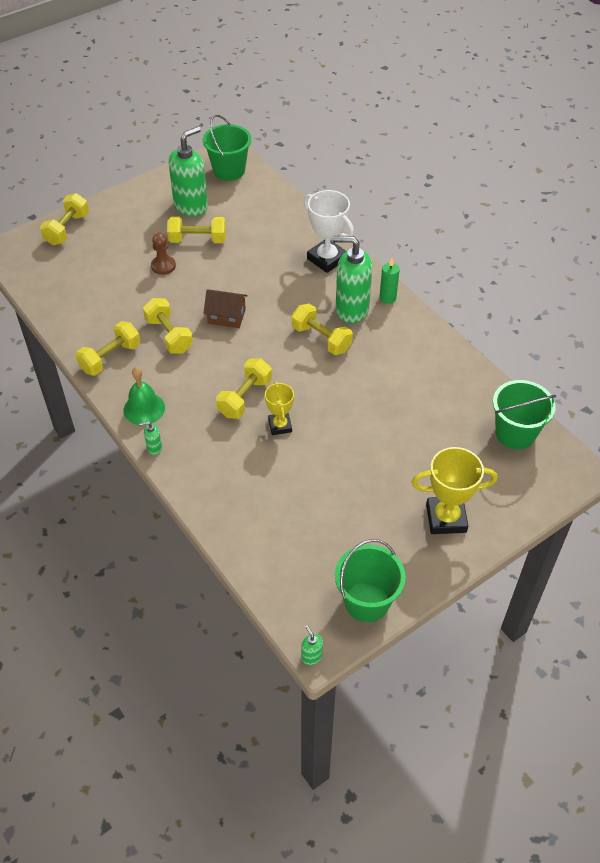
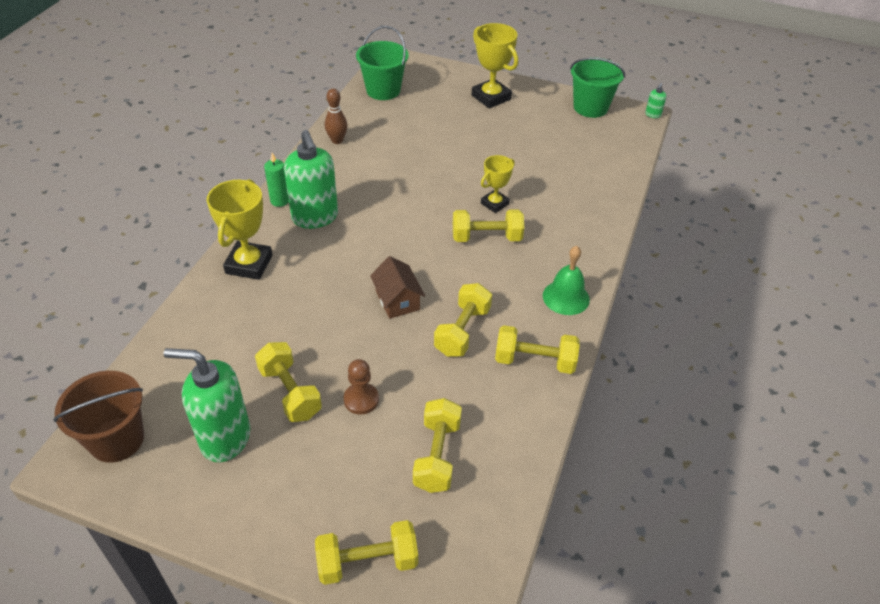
camera: 125 degrees left, 5 degrees down
(154, 448) = (596, 266): green soap dispenser -> none
(229, 170) = (117, 439): green bucket -> brown bucket
(321, 339) = (371, 221): yellow dumbbell -> yellow dumbbell (437, 455)
(327, 259) = (249, 264): white trophy -> yellow trophy
(448, 363) = (337, 140): none -> brown bowling pin

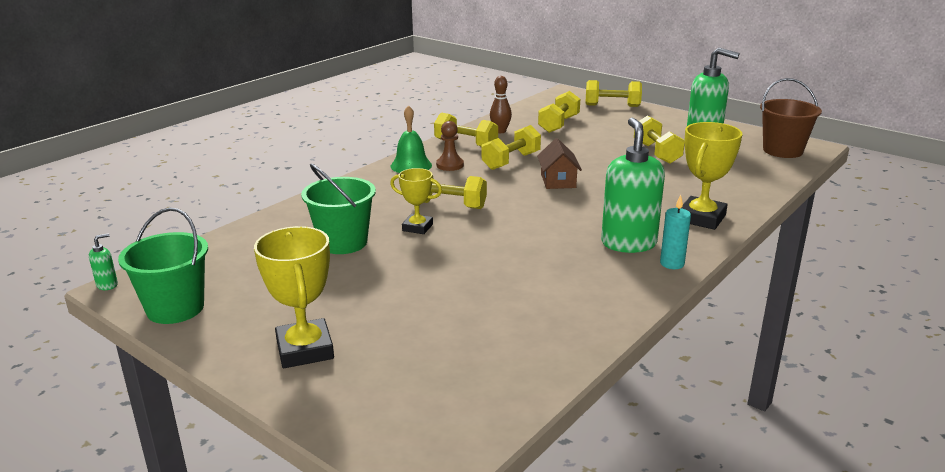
camera: 160 degrees left, 20 degrees down
(280, 201) = (672, 264): green candle -> turquoise candle
(337, 140) = (586, 322): brown bowling pin -> brown bowling pin (500, 131)
(361, 399) = (603, 145): brown pawn -> brown pawn (450, 165)
(383, 90) = (481, 395): green bucket -> green bucket (343, 242)
(494, 203) = (417, 227): yellow trophy -> yellow trophy turned 45 degrees clockwise

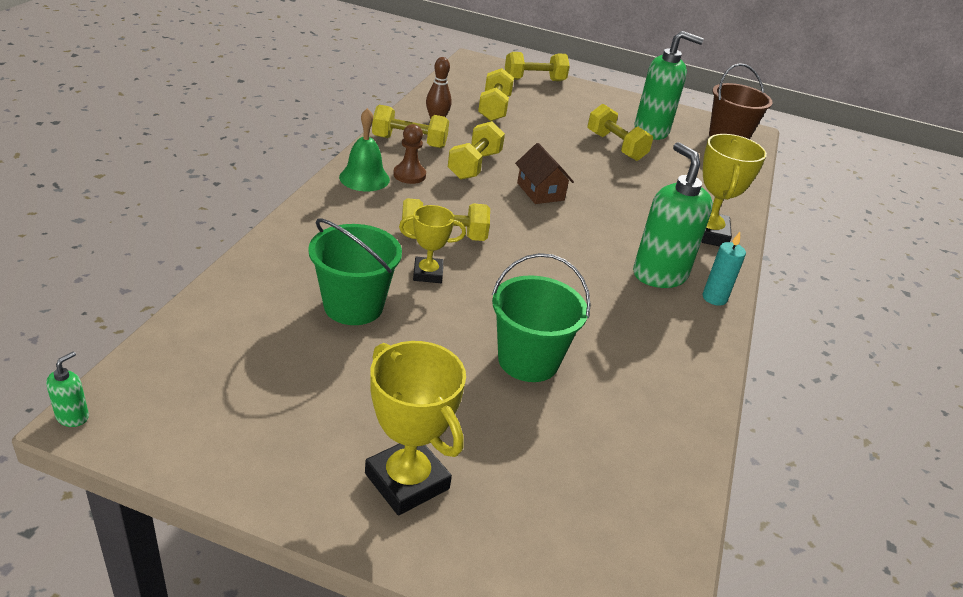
camera: 25 degrees left, 10 degrees up
(175, 308) = (198, 442): green bucket -> green bucket (528, 360)

